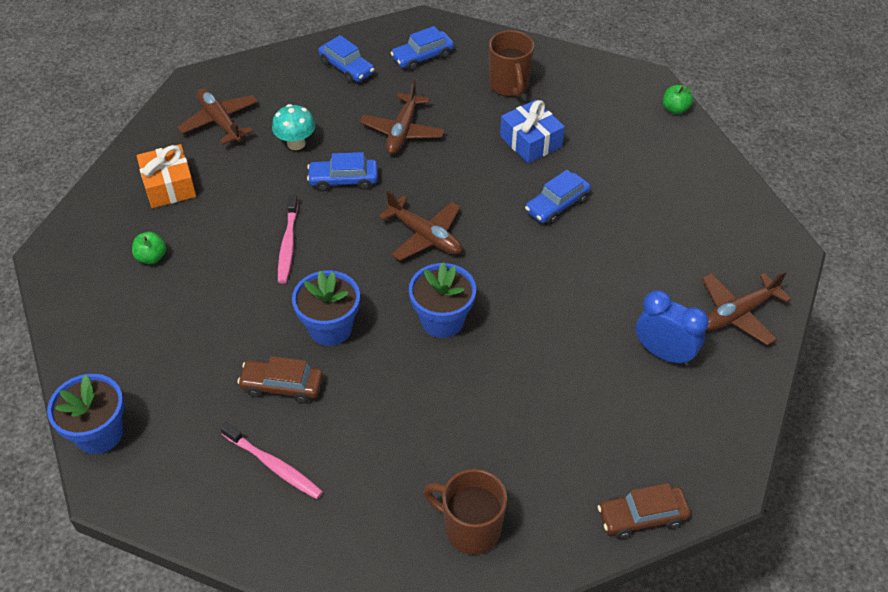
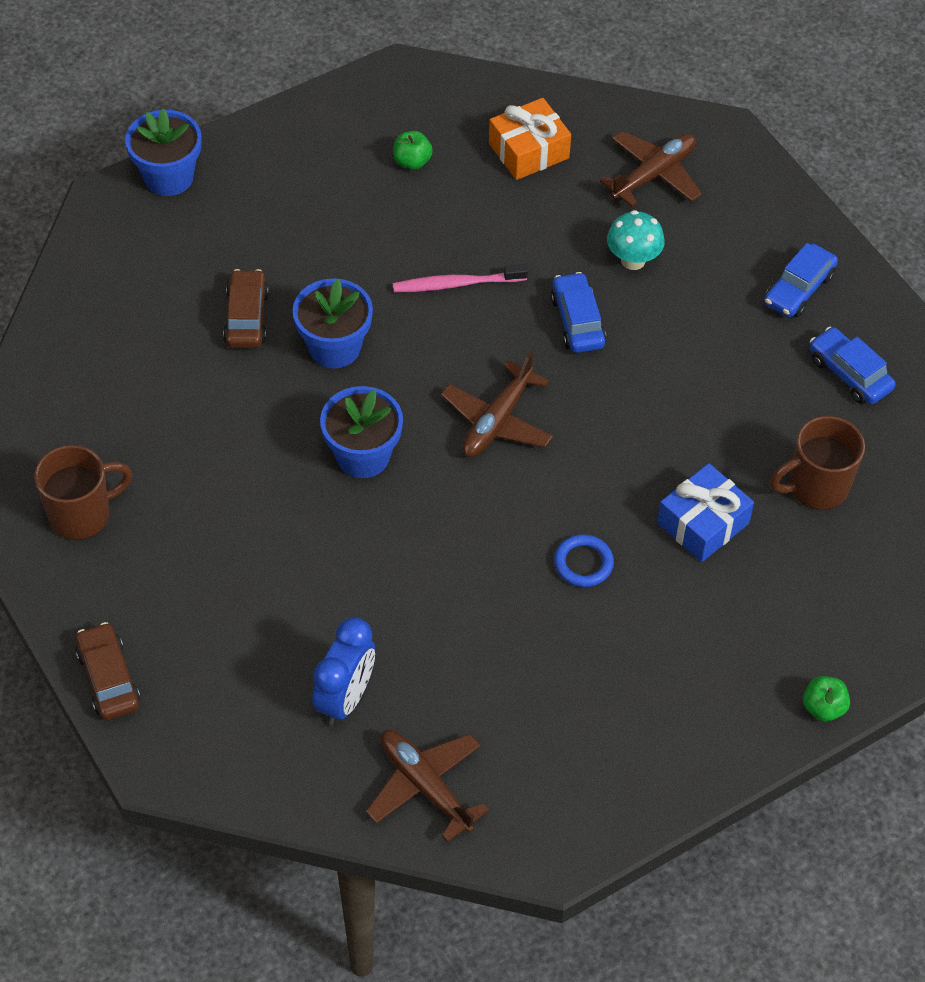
camera: 80 degrees right, 5 degrees up
(273, 465) = (144, 329): pink toothbrush -> none
(402, 131) = (685, 371): brown plane -> none
(470, 528) = (82, 514): brown mug -> brown mug turned 45 degrees clockwise
(557, 205) = (583, 563): blue car -> blue ring

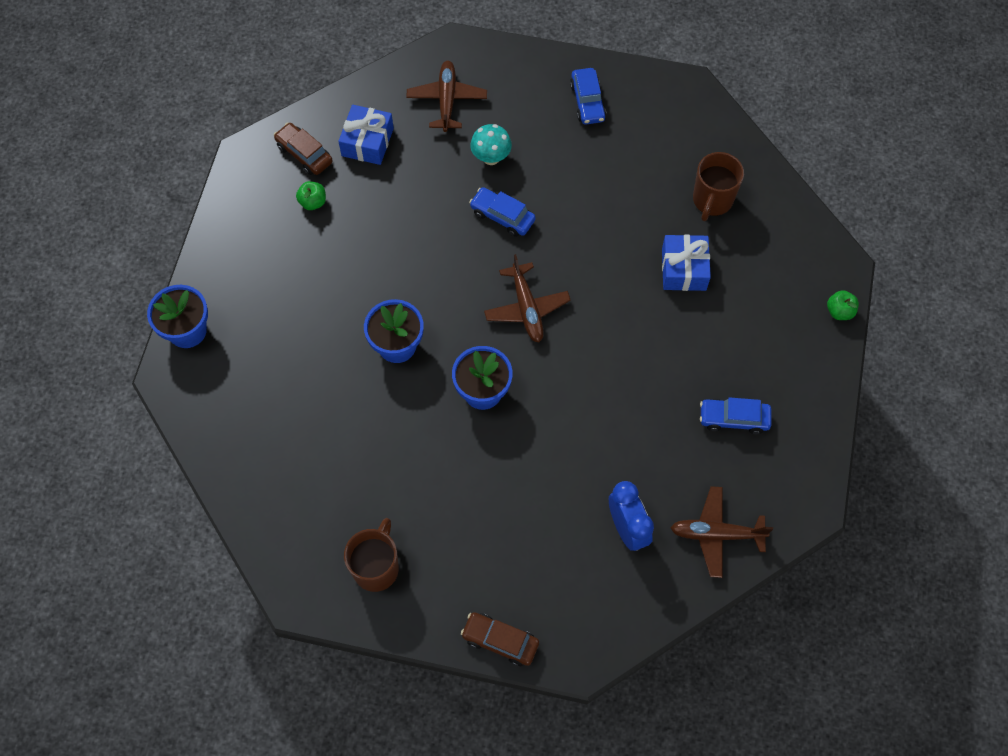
camera: 45 degrees left, 10 degrees up
(247, 317) = (330, 372): brown car -> brown car (304, 154)
(457, 284) = (418, 251): pink toothbrush -> none
(529, 151) = (367, 142): orange gift -> blue gift
(583, 563) = (654, 344): blue ring -> none
(849, 373) = (660, 126): blue car -> blue car (733, 419)

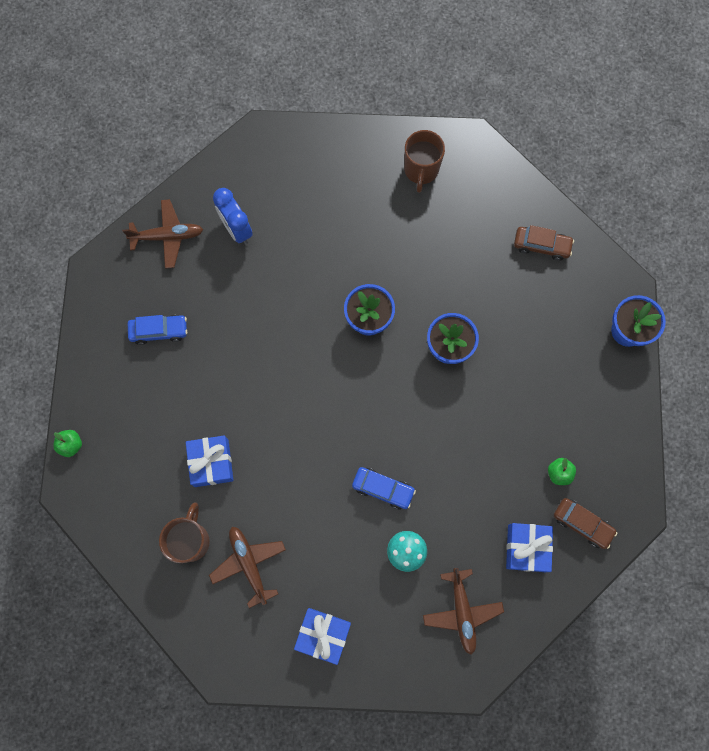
camera: 170 degrees right, 10 degrees up
(500, 641) = (319, 135): brown car -> brown car (541, 246)
(526, 308) = (345, 400): brown plane -> brown plane (249, 564)
(587, 102) = (323, 635): blue car -> blue gift

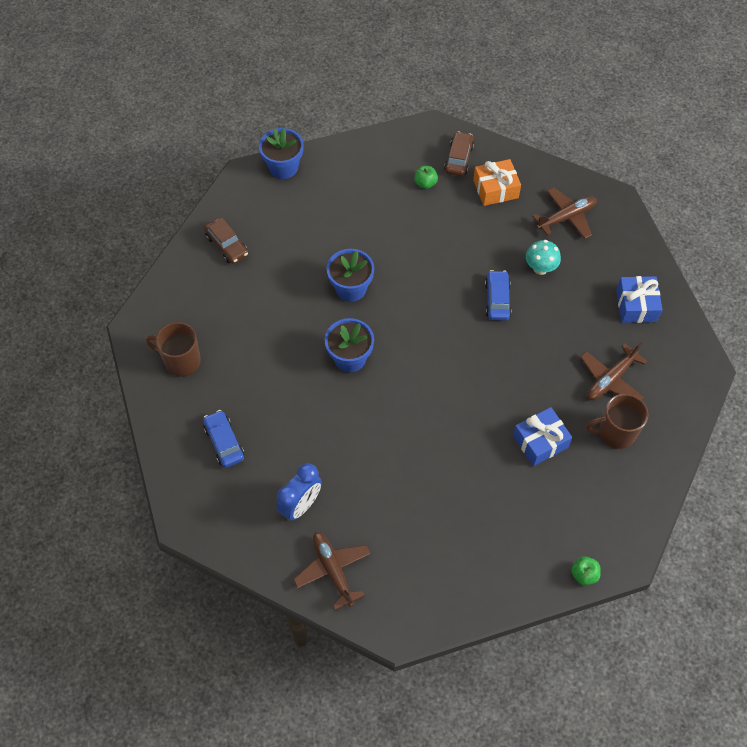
camera: 110 degrees left, 15 degrees down
(159, 331) = (436, 538): blue car -> blue car (224, 442)
(421, 170) = (181, 361): brown mug -> brown mug turned 150 degrees counterclockwise
(526, 548) = (495, 189): blue gift -> orange gift
(541, 246) = (227, 245): brown car -> brown car turned 150 degrees clockwise

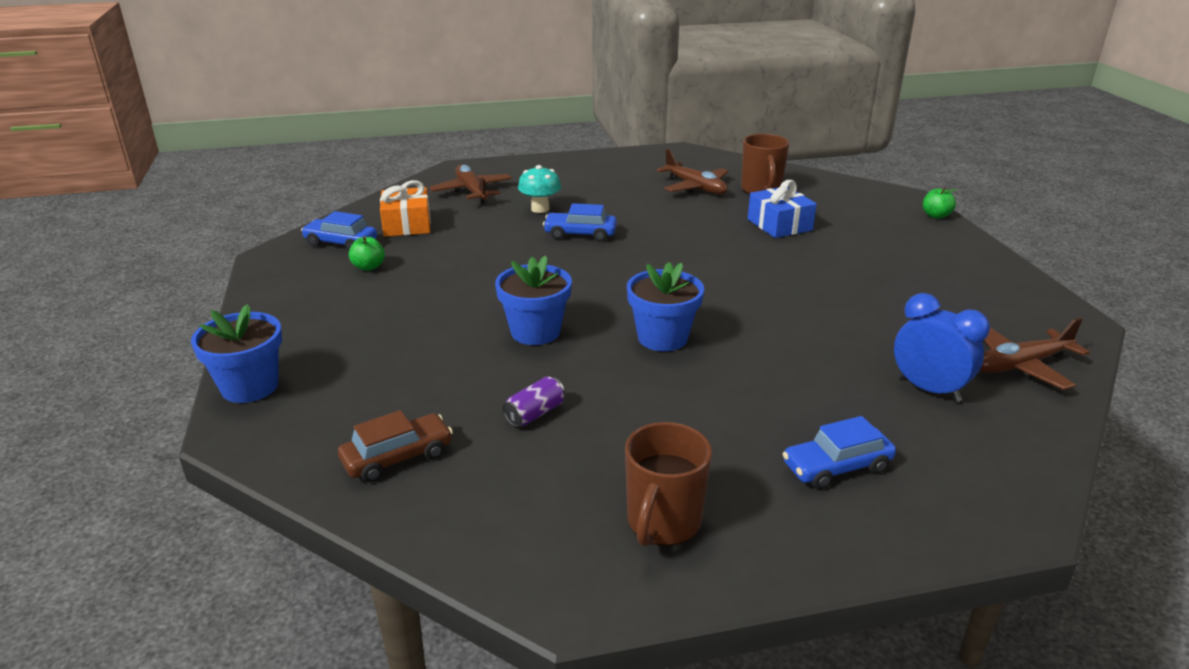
camera: 85 degrees left, 30 degrees down
(265, 298) = (535, 414): none -> purple can
(459, 159) = (341, 243): brown car -> blue car
(636, 305) = (603, 170): blue gift -> none

